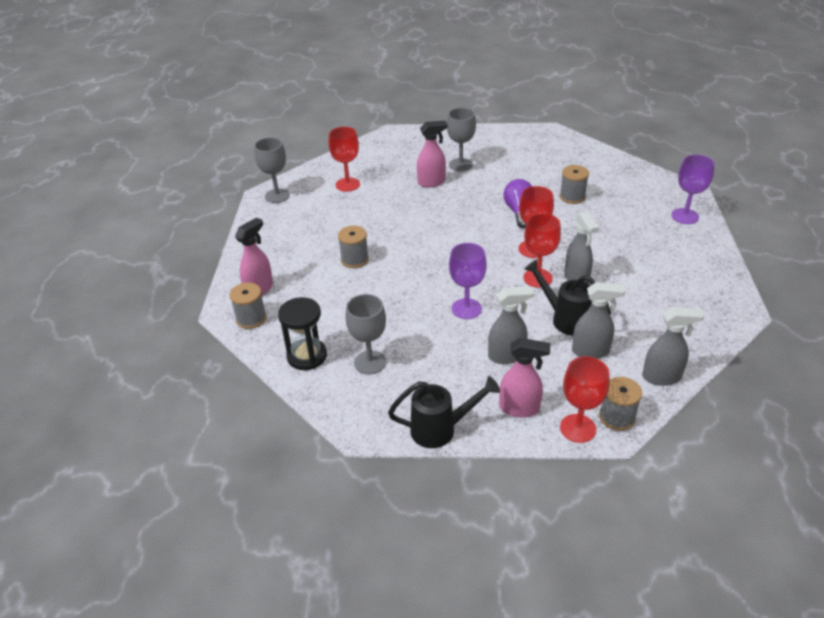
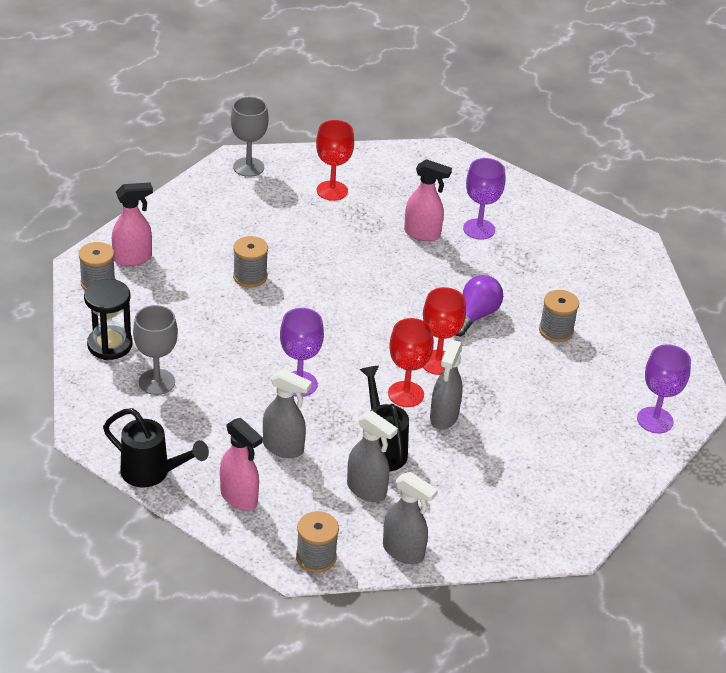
camera: 30 degrees right, 0 degrees up
(460, 165) = (479, 229): grey goblet -> purple goblet
(577, 428) = (269, 544): red goblet -> none

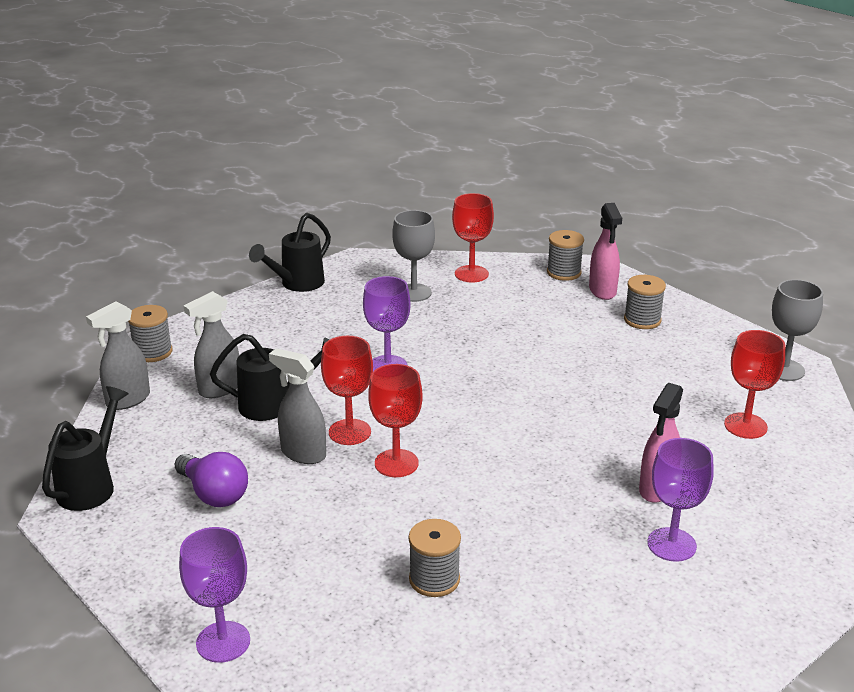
camera: 105 degrees right, 10 degrees down
(110, 345) = (471, 274): black hourglass -> red goblet
(239, 498) = (246, 321): pink spray bottle -> none
(250, 276) = (569, 353): grey spool -> grey spool (642, 320)
(283, 448) = (299, 349): grey spray bottle -> none
(475, 316) = (478, 508): purple light bulb -> purple light bulb (214, 494)
(530, 538) = (91, 485): none -> black watering can

